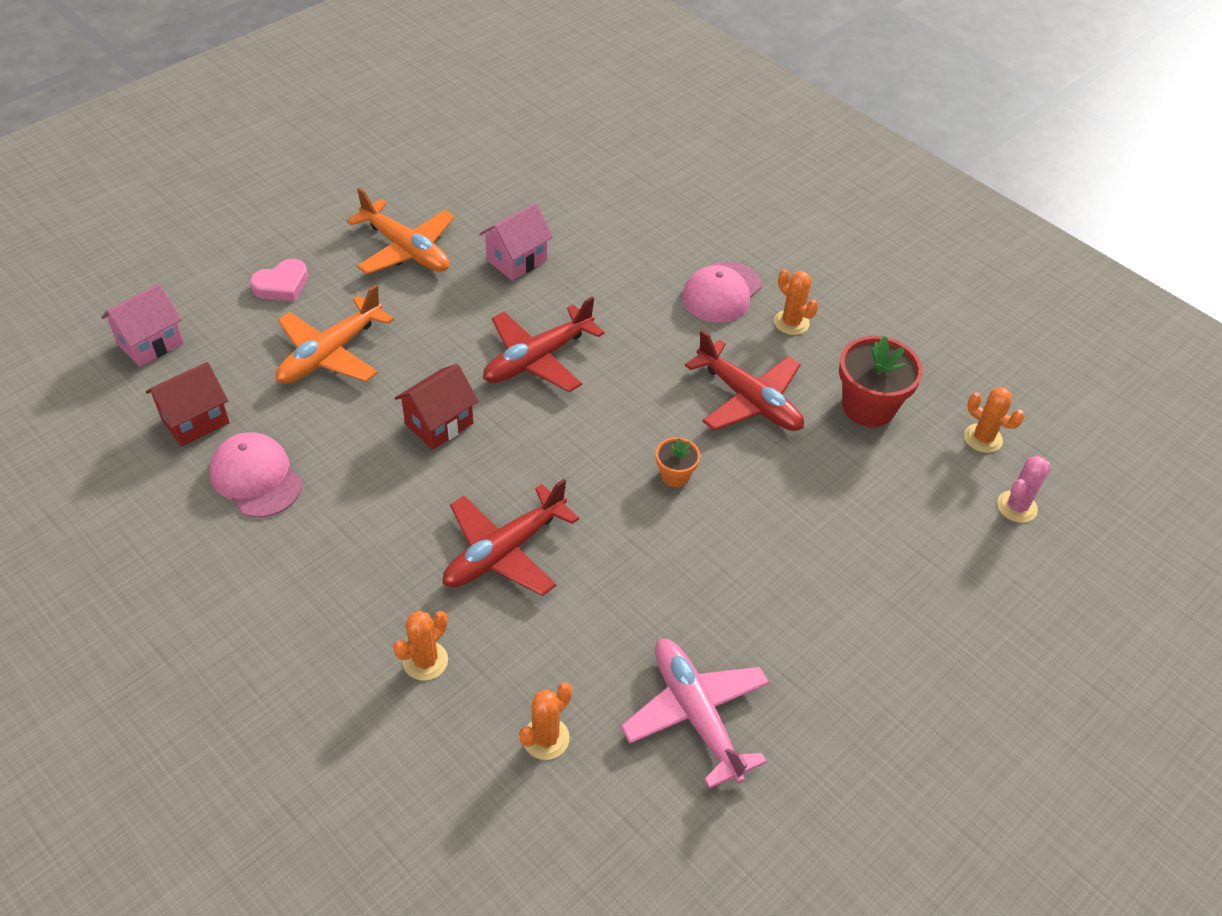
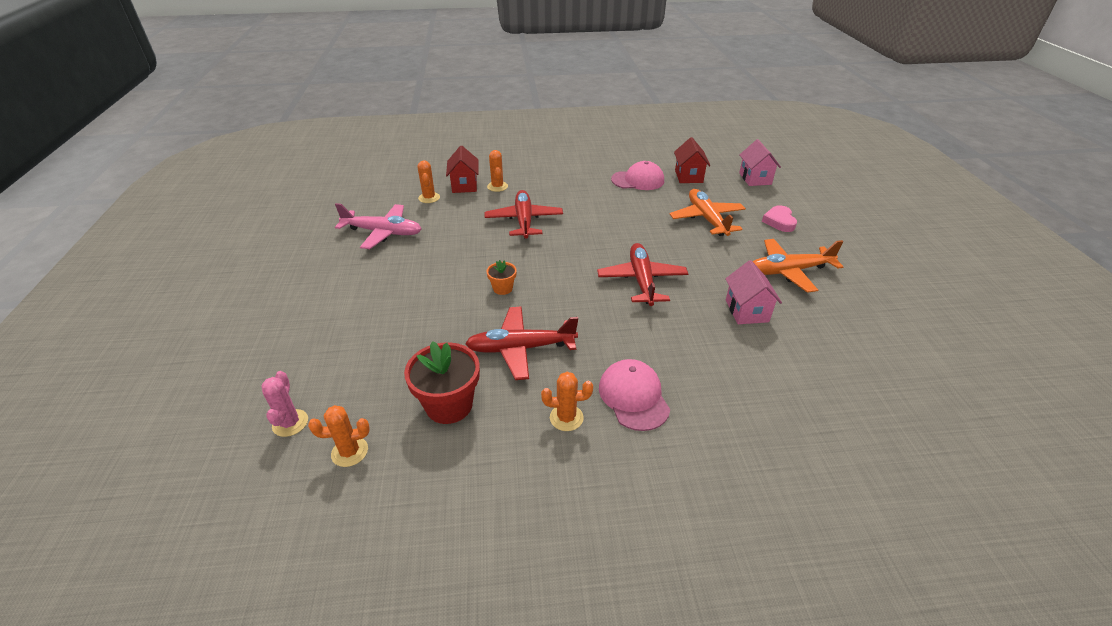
camera: 130 degrees right, 10 degrees down
(439, 424) = (623, 232): red house -> red house (464, 185)

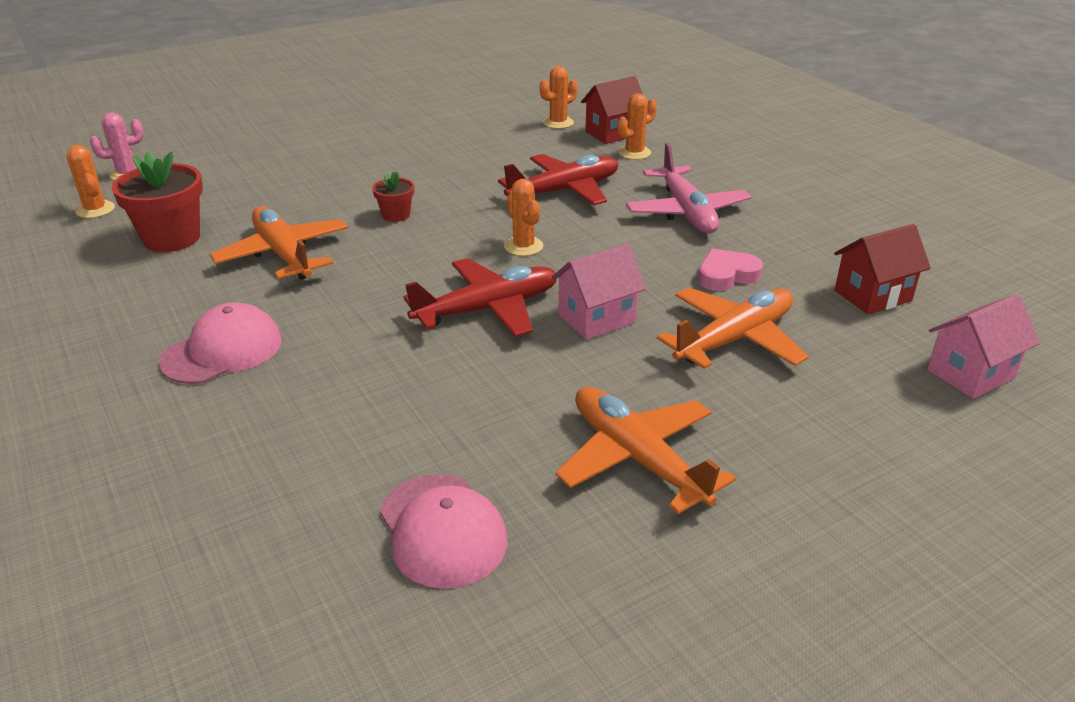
camera: 65 degrees right, 5 degrees down
(383, 232) = (457, 122): pink plane -> pink plane (686, 212)
(502, 288) = (396, 215): orange flower pot -> red flower pot
(520, 348) = (284, 254): red plane -> orange plane
(566, 418) = (170, 311): orange cactus -> orange cactus (523, 246)
(638, 180) = (791, 250): pink cap -> pink cap (442, 530)
(746, 311) = (474, 422): pink house -> pink house (596, 319)
(779, 221) = (819, 427): pink heart -> pink heart (726, 275)

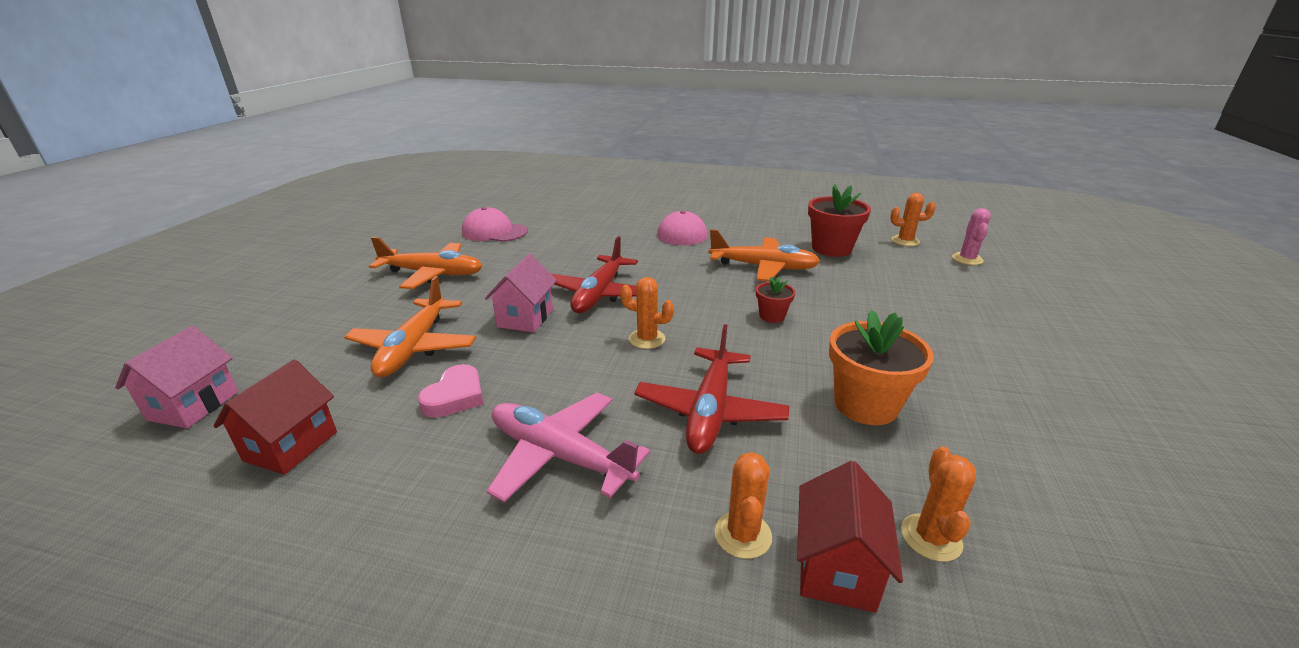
camera: 135 degrees right, 5 degrees down
(473, 155) = (865, 405): none -> orange flower pot

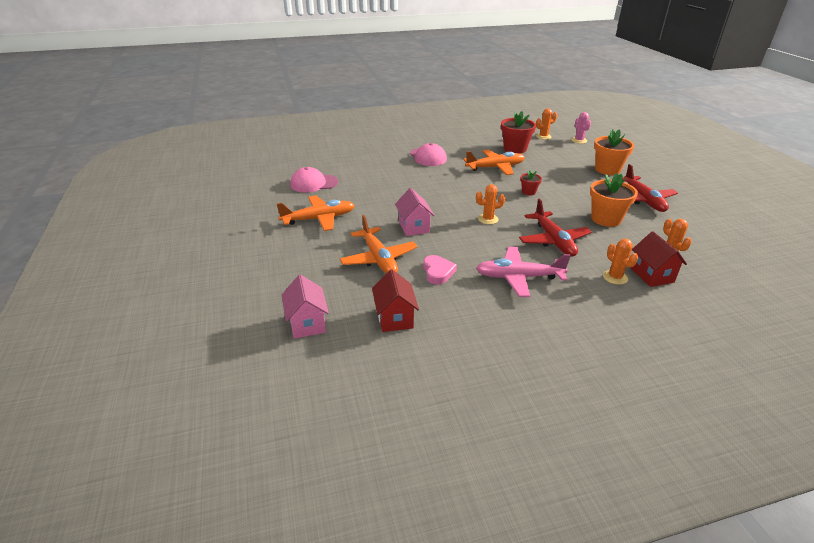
camera: 30 degrees left, 5 degrees up
(599, 294) = (433, 204): red plane -> red plane (643, 200)
(973, 317) = (607, 170): none -> orange flower pot

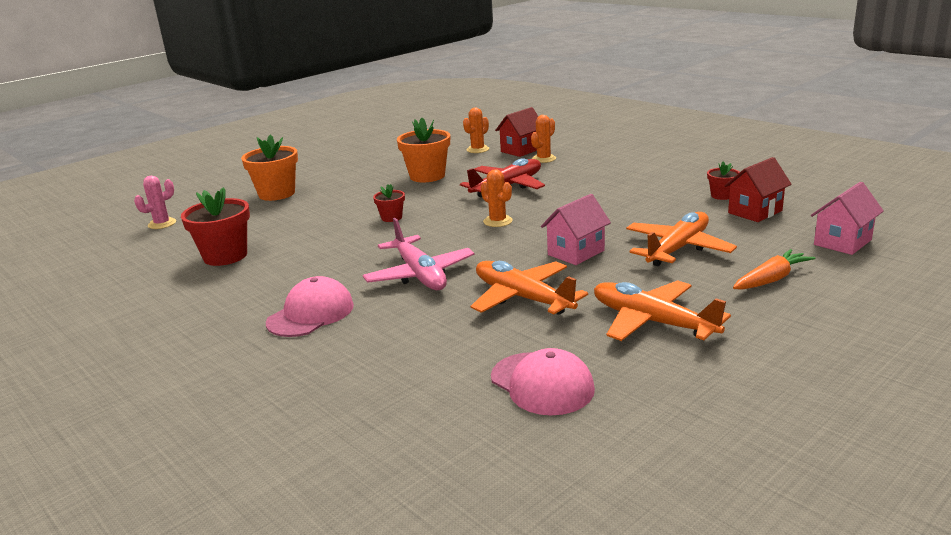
camera: 115 degrees left, 10 degrees down
(306, 268) = (771, 279): none -> orange carrot
(438, 272) = (651, 216): pink heart -> none
(441, 321) = (722, 196): none -> red flower pot
(495, 167) = (320, 252): orange plane -> orange plane (522, 298)
(518, 277) = (601, 186): pink plane -> pink plane (420, 275)
(543, 136) = (150, 248): orange cactus -> none
(643, 200) = (359, 169): red plane -> none

